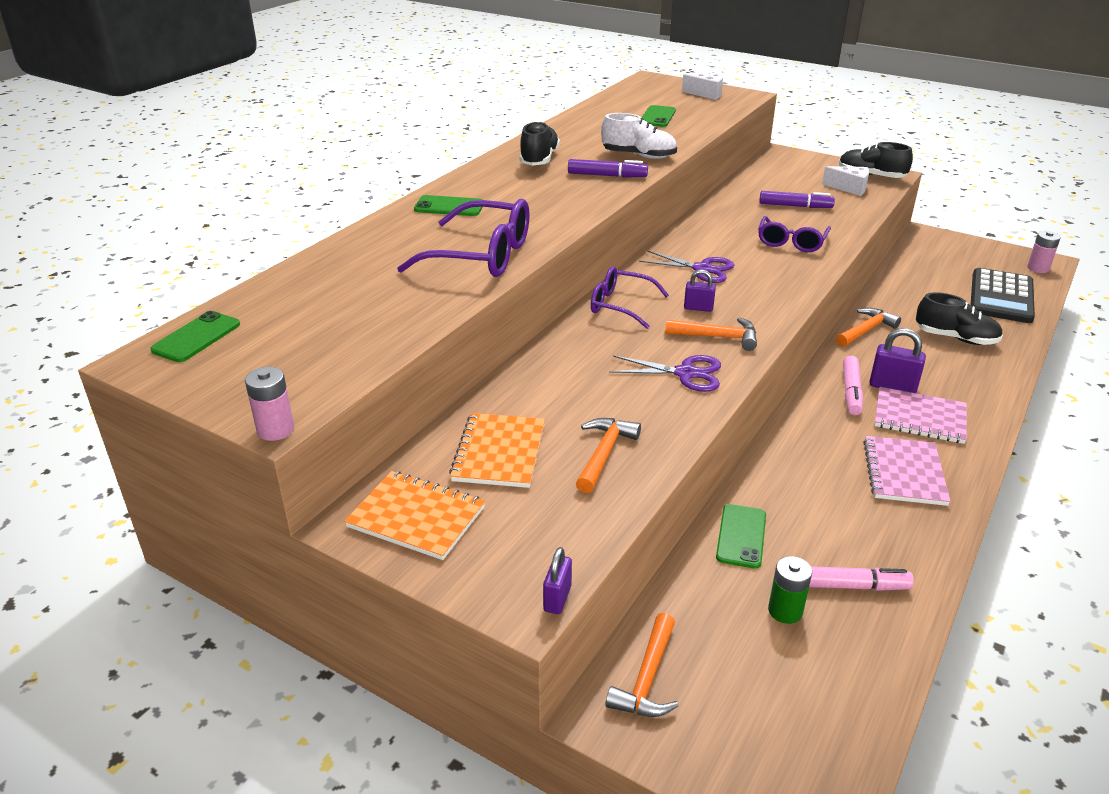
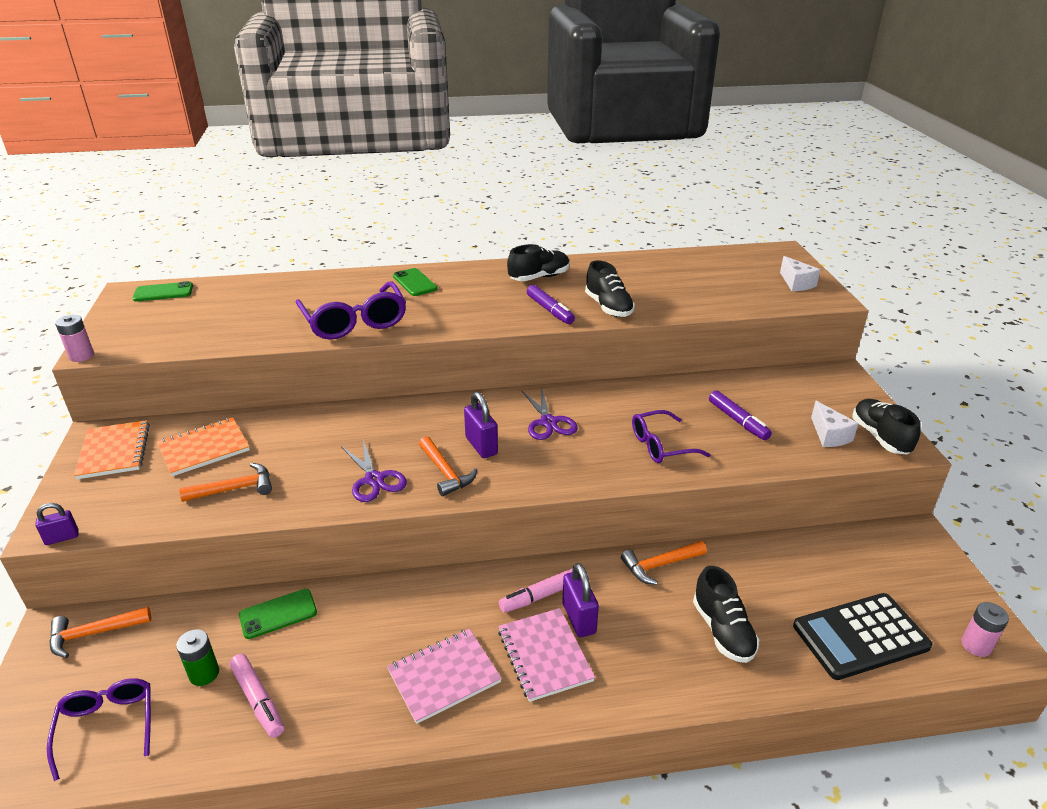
camera: 50 degrees right, 0 degrees up
(621, 305) = (443, 412): purple glasses -> purple glasses (107, 726)
(639, 156) = (608, 307): white shoe -> black shoe
(657, 117) = (703, 284): green phone -> none
(698, 308) = (481, 446): purple padlock -> purple padlock, size x1.59
(866, 330) = (660, 565): orange hammer -> orange hammer turned 150 degrees clockwise

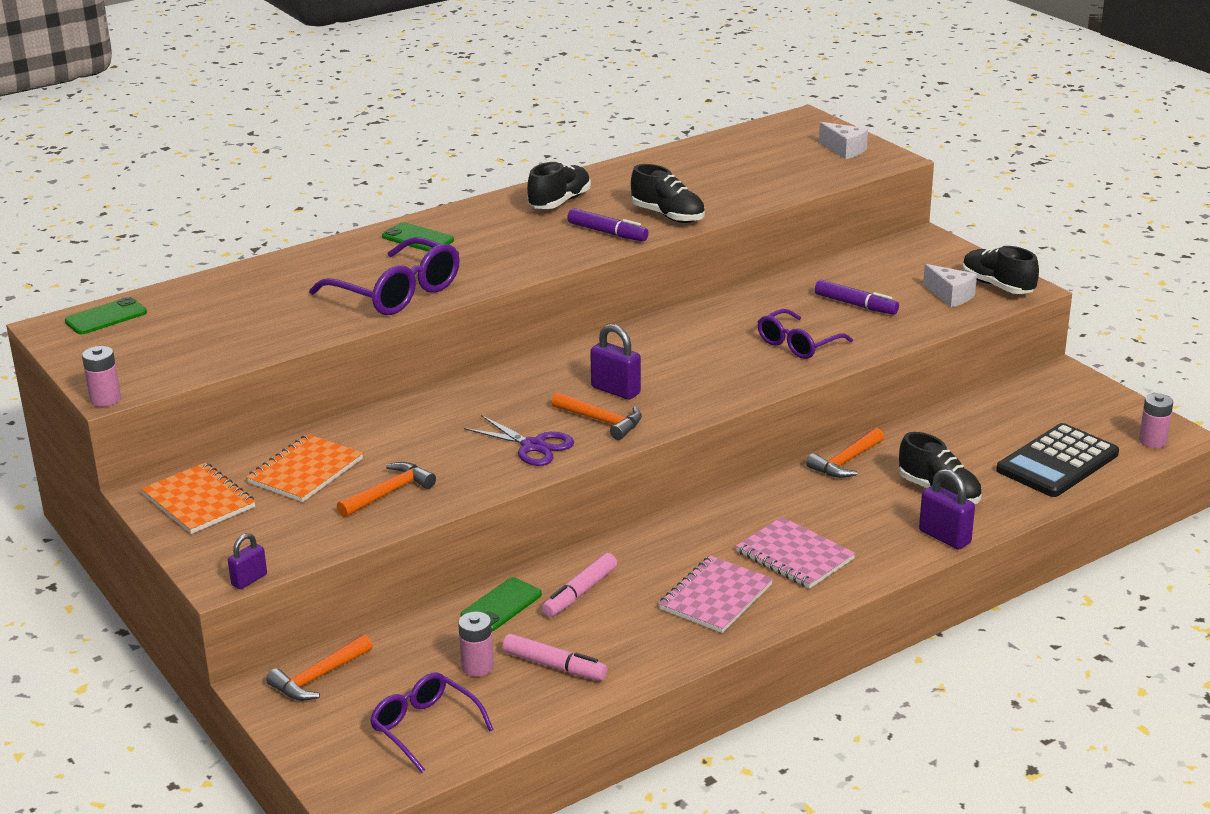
camera: 25 degrees left, 5 degrees down
(204, 674) = (477, 667): green battery -> pink battery
(541, 595) = (753, 516): pink marker -> pink marker (580, 593)
(548, 422) = (665, 353): purple scissors -> none
(579, 618) = (803, 521): purple padlock -> purple padlock (944, 537)

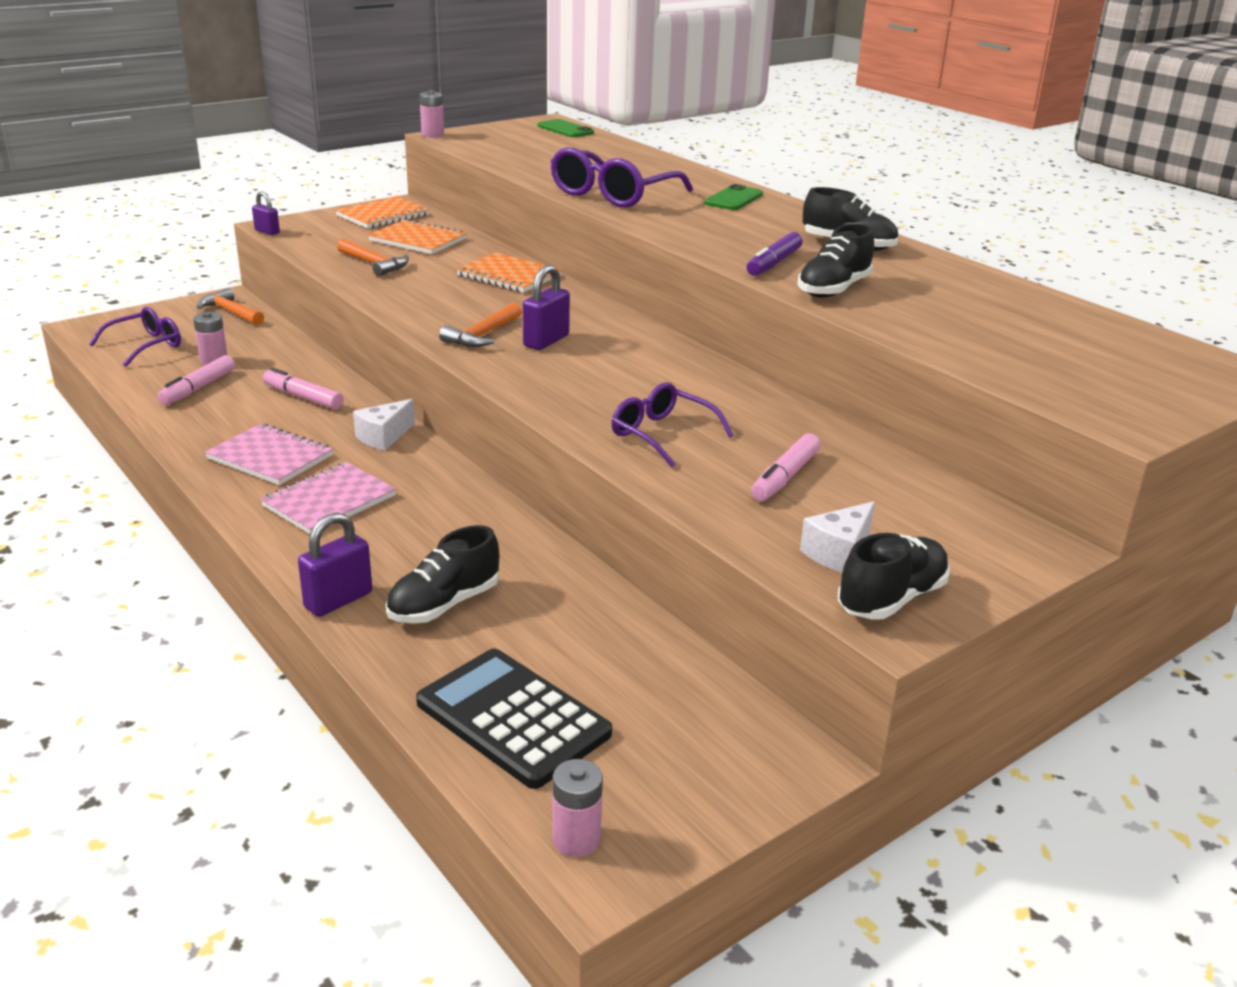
camera: 85 degrees right, 0 degrees up
(437, 412) = (509, 276): none -> orange notebook
(501, 605) = (297, 367): green phone -> none
(533, 446) = (439, 309): purple scissors -> none
(844, 150) = (1136, 395): white cheese -> white cheese (384, 437)
(846, 462) = (524, 542): orange hammer -> none
(856, 305) = (785, 477): purple marker -> pink marker

